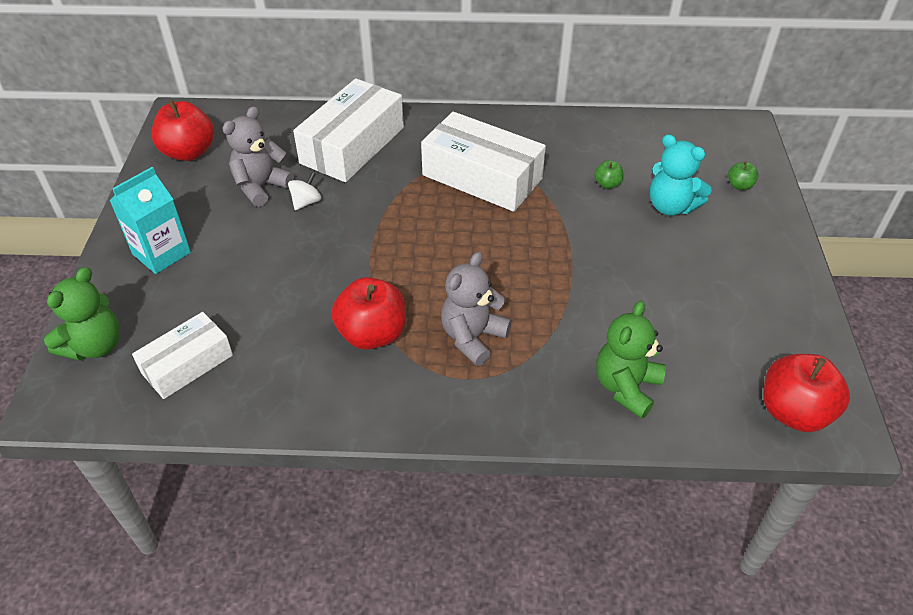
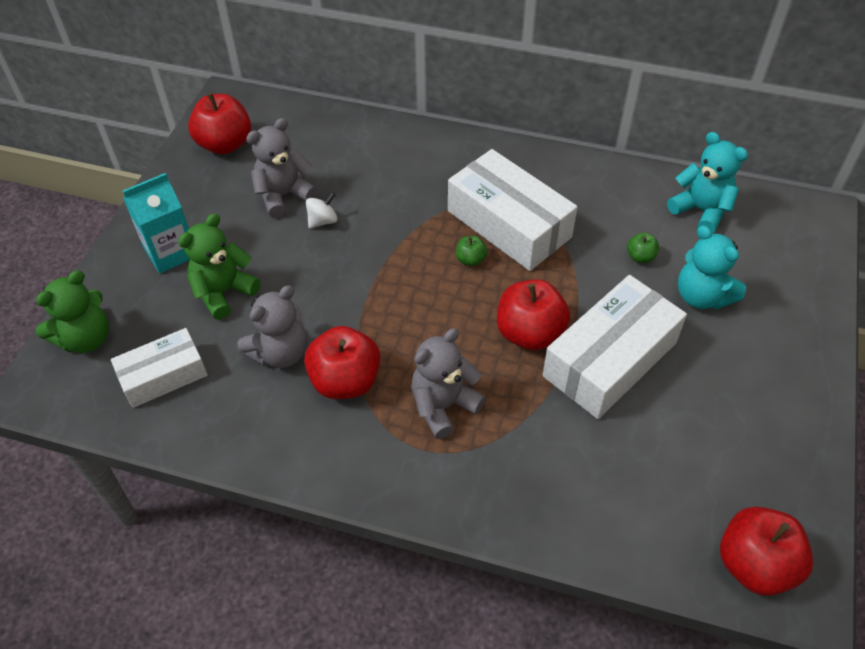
camera: 15 degrees right, 5 degrees up
(300, 321) = (280, 352): none -> grey teddy bear
(352, 145) = (387, 164): white box -> white box (610, 359)
(531, 262) = (529, 333): none -> red apple
(626, 387) = (583, 496): green teddy bear -> green teddy bear (224, 292)
(646, 140) = (701, 210): none -> turquoise teddy bear
(739, 185) = (788, 285): green apple -> green apple (470, 260)

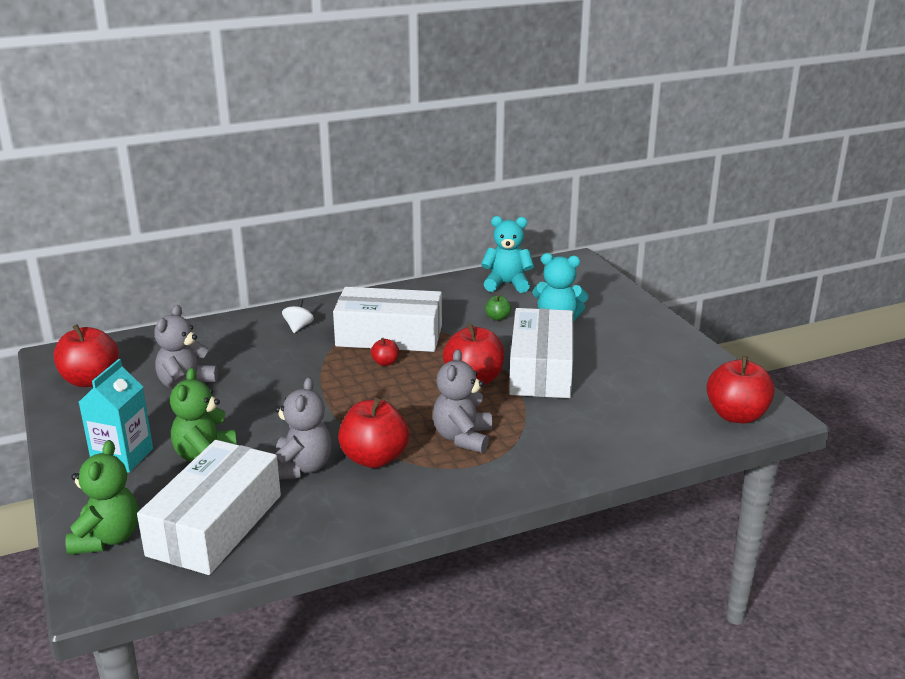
camera: 40 degrees left, 25 degrees down
(163, 375) = (215, 525): white box -> white box, size x1.64
(323, 221) = (240, 388): white spinning top -> white spinning top (298, 327)
(470, 260) = (385, 363): green apple -> red apple

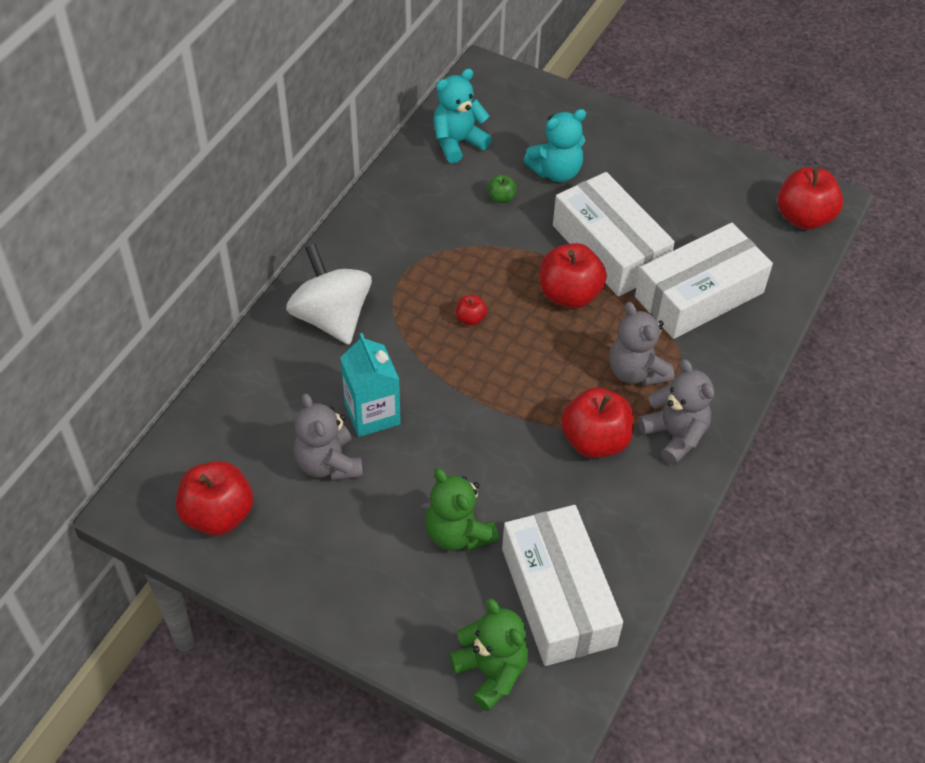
camera: 40 degrees left, 25 degrees up
(122, 457) = (383, 582): turquoise carton -> turquoise carton (372, 414)
(298, 327) = (331, 317): white spinning top -> white spinning top, size x2.32
(301, 468) = (550, 490): grey teddy bear -> grey teddy bear (675, 435)
(389, 336) = (432, 280): white box -> white box (699, 295)

